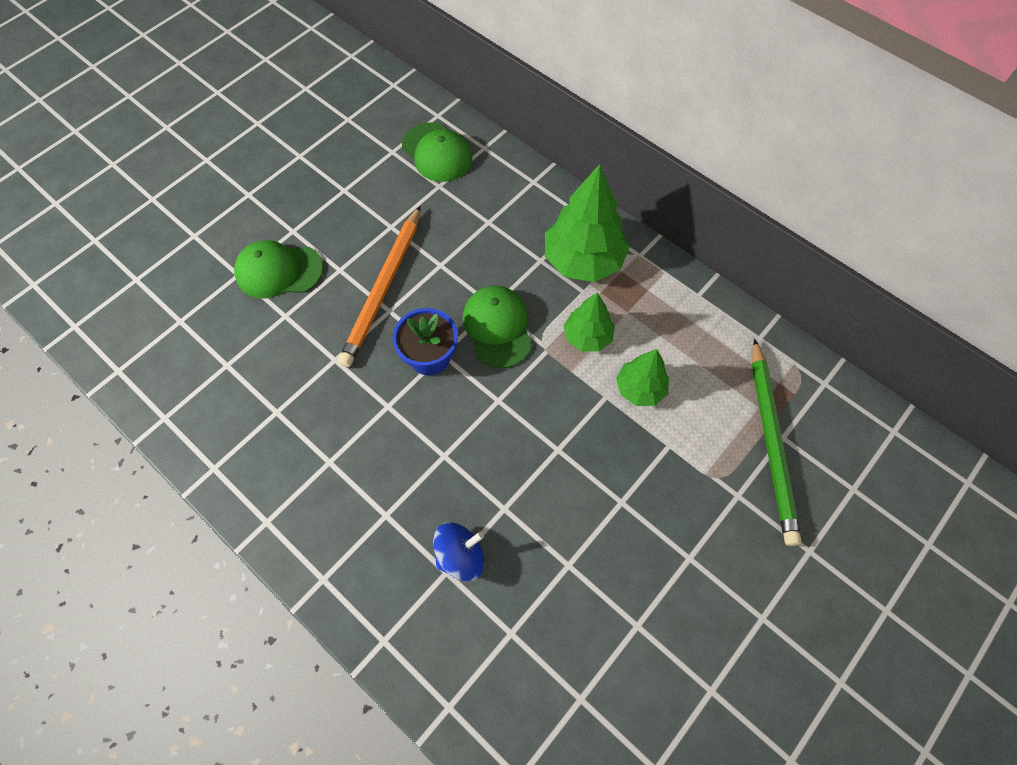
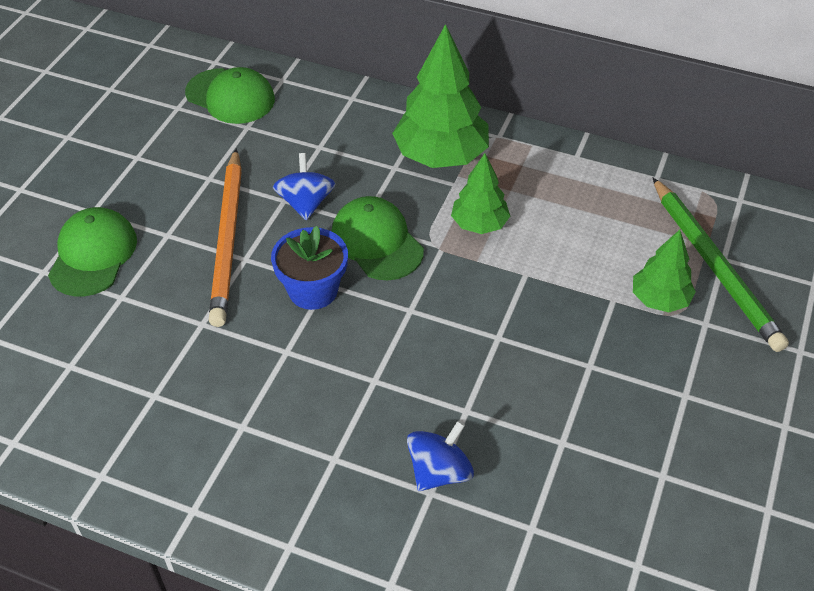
camera: 20 degrees left, 15 degrees down
(279, 271) = (93, 255): green cap -> green cap turned 120 degrees clockwise
(456, 273) = (306, 203): none -> blue spinning top
(640, 389) = (558, 256): green tree -> green tree (660, 299)

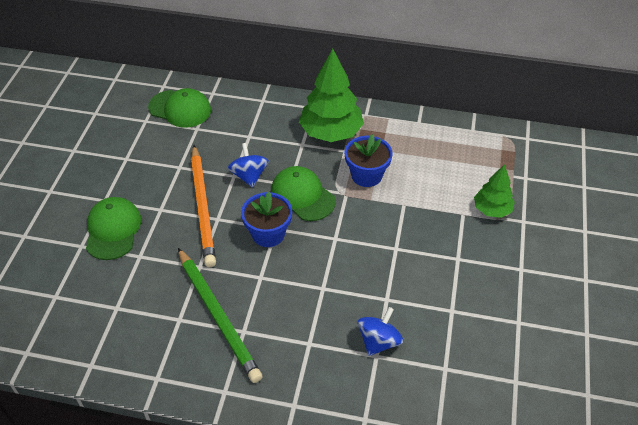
camera: 10 degrees left, 0 degrees up
(479, 224) = (366, 175): green tree -> blue flower pot
(715, 266) = (521, 183): green pencil -> green pencil (218, 316)

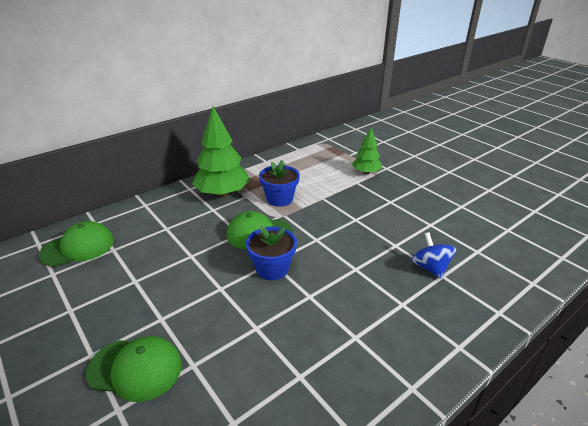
camera: 50 degrees left, 15 degrees down
(113, 230) = (135, 368): green cap -> green cap turned 150 degrees clockwise
(203, 207) = (197, 290): orange pencil -> none
(218, 316) = (323, 345): green pencil -> none
(249, 176) = (203, 248): blue spinning top -> none

